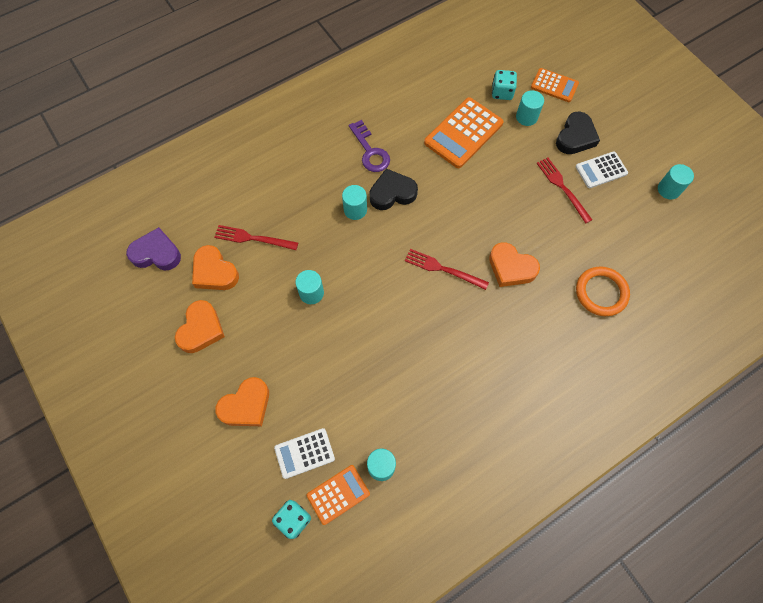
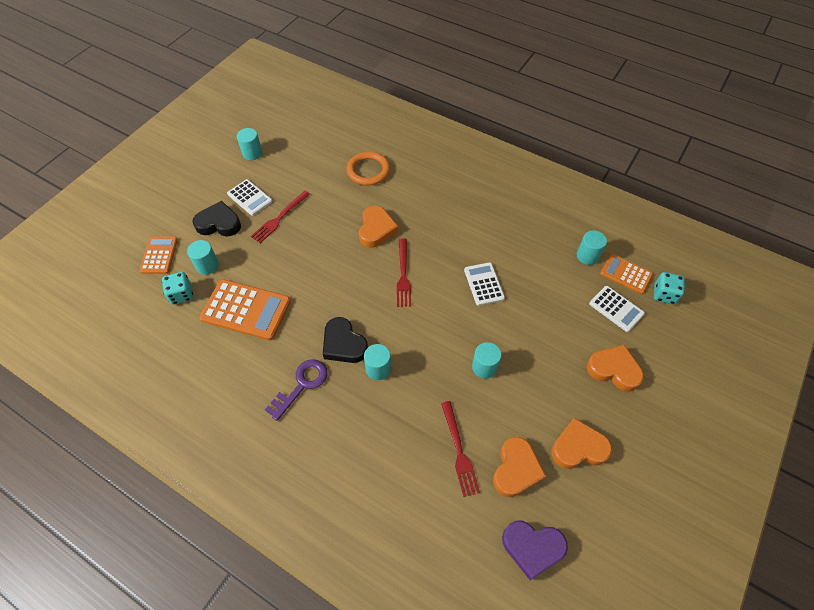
camera: 115 degrees left, 10 degrees down
(156, 253) = (532, 548): purple heart -> purple heart turned 60 degrees counterclockwise
(397, 337) = (484, 284): none -> white calculator

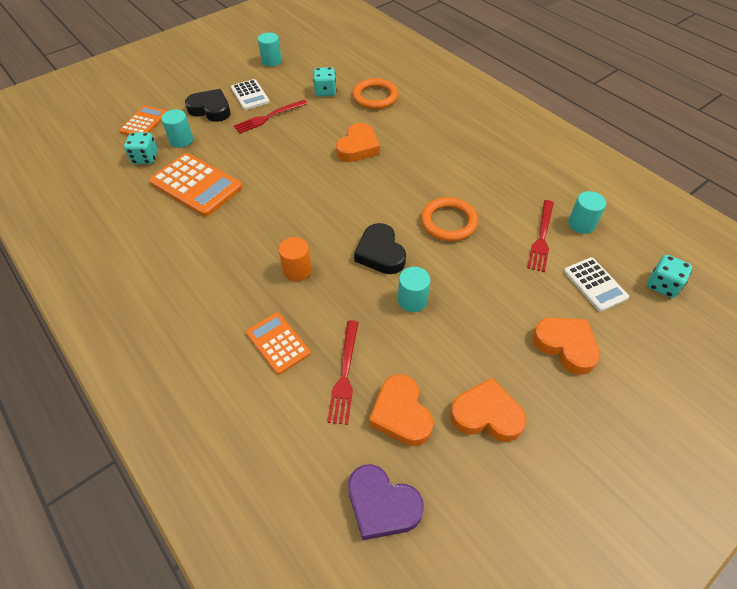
camera: 20 degrees right, 5 degrees down
(302, 385) = (213, 263): purple key -> none
(320, 176) = (325, 91): none -> turquoise dice
(344, 344) = (274, 239): black heart -> black heart (380, 253)
(378, 369) = (297, 270): turquoise cylinder -> orange cylinder
(403, 275) = (366, 193): red fork -> red fork (541, 238)
(484, 284) = (448, 222): white calculator -> orange ring
(516, 469) = (401, 414): orange heart -> orange heart turned 120 degrees clockwise
(626, 274) = (621, 253): orange calculator -> orange calculator (278, 343)

